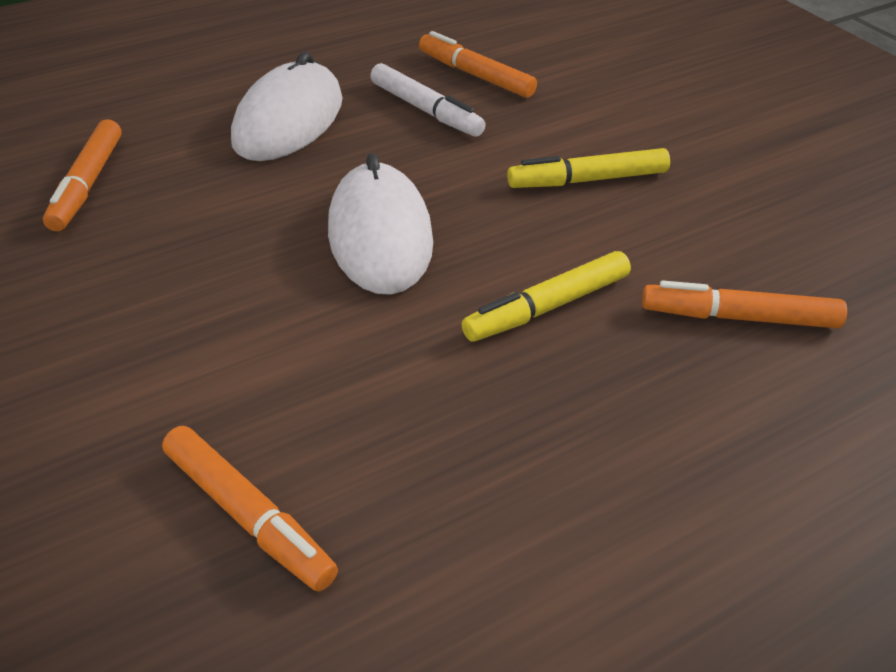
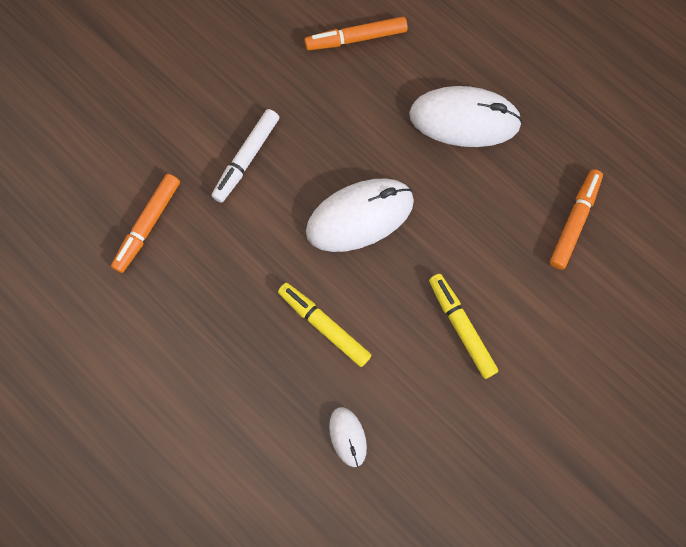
camera: 75 degrees right, 30 degrees up
(426, 110) = (511, 201): white marker -> white marker (246, 159)
(739, 317) = (347, 437): orange marker -> white mouse

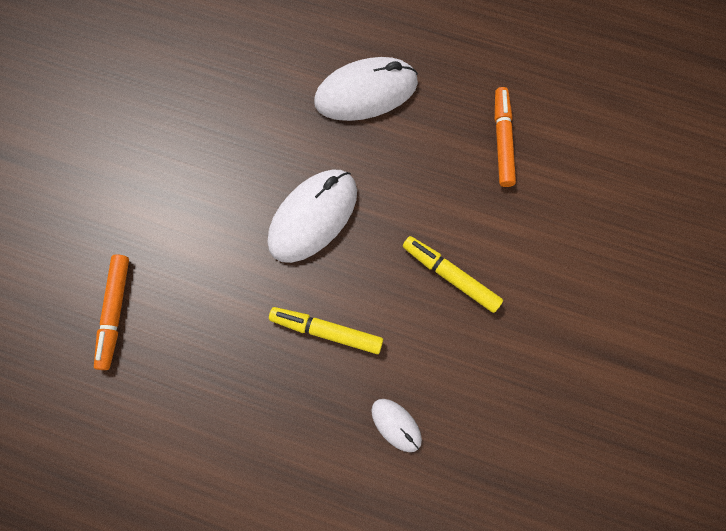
camera: 25 degrees left, 0 degrees up
(246, 159) = (183, 209): white marker -> none
(356, 38) = (237, 62): orange marker -> none

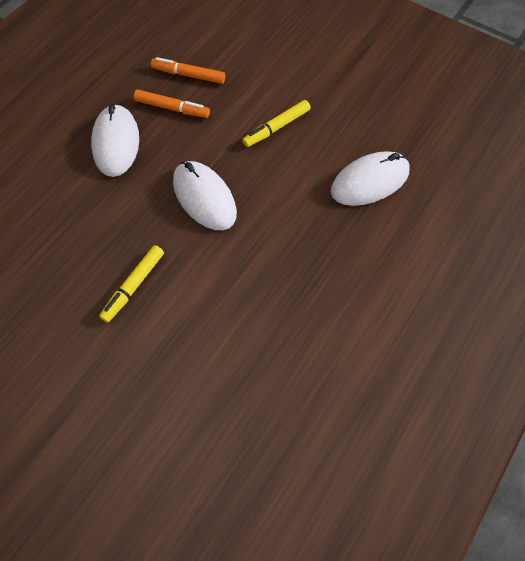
camera: 75 degrees left, 10 degrees down
(115, 312) = (237, 350): orange marker -> orange marker (172, 108)
(326, 331) = (294, 207): yellow marker -> yellow marker (133, 286)
(396, 425) = (370, 181): white mouse -> white mouse, size x2.02

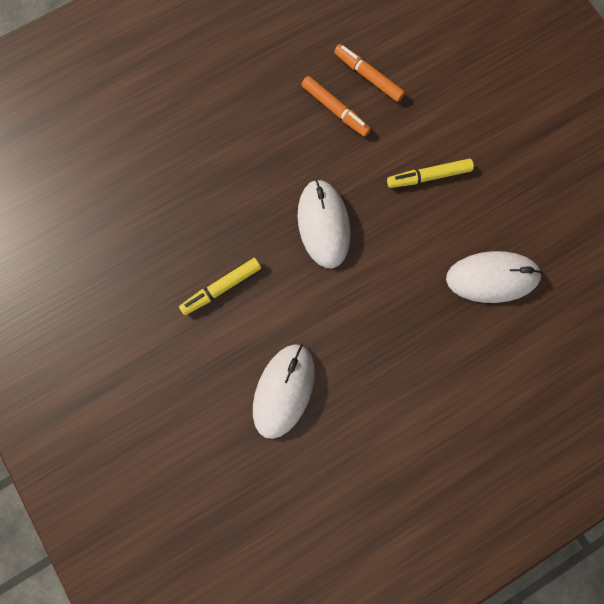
camera: 25 degrees right, 15 degrees up
(116, 143) = (265, 127): white mouse -> white mouse (284, 390)

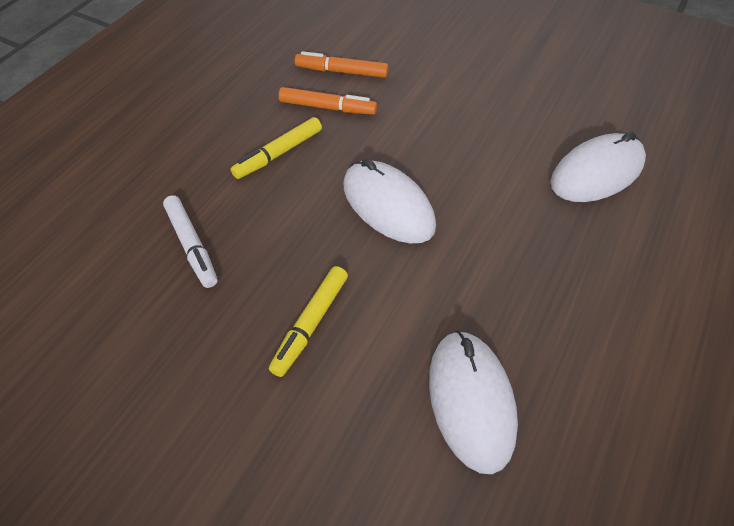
camera: 30 degrees left, 25 degrees down
(179, 188) = (191, 246): none -> white marker
(428, 176) = (463, 120): yellow marker -> yellow marker (278, 154)

